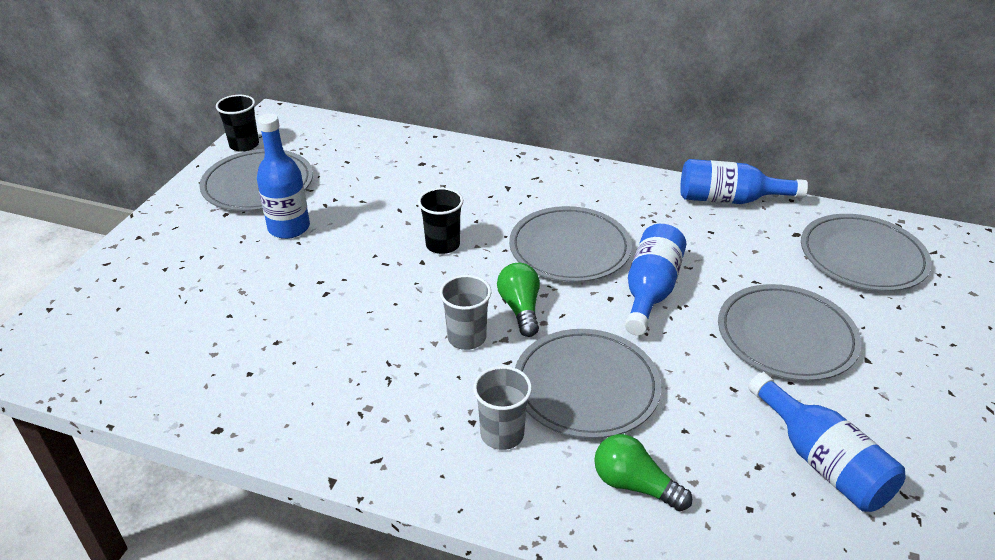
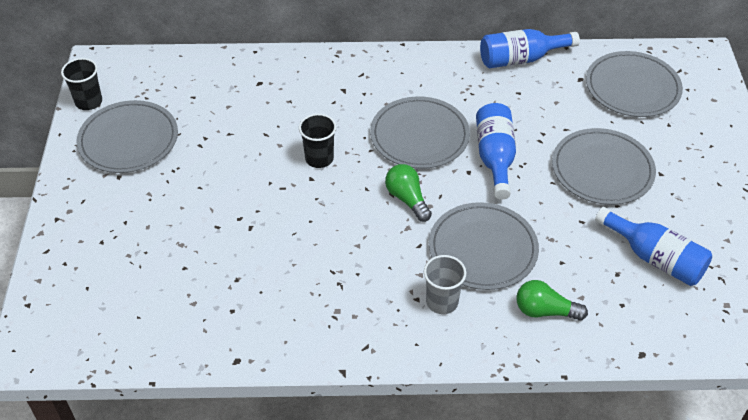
camera: 20 degrees left, 10 degrees up
(289, 228) = (183, 176): blue bottle -> none
(466, 338) = (379, 234): grey cup -> none

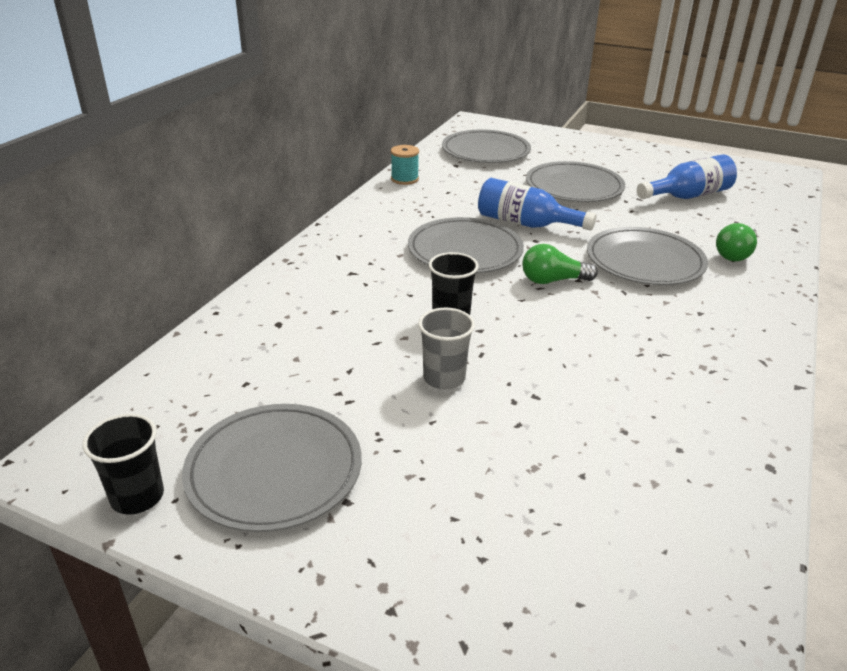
camera: 65 degrees left, 15 degrees down
(442, 302) = (709, 300): grey cup -> grey cup (444, 378)
(521, 59) = (404, 179): blue bottle -> turquoise spool

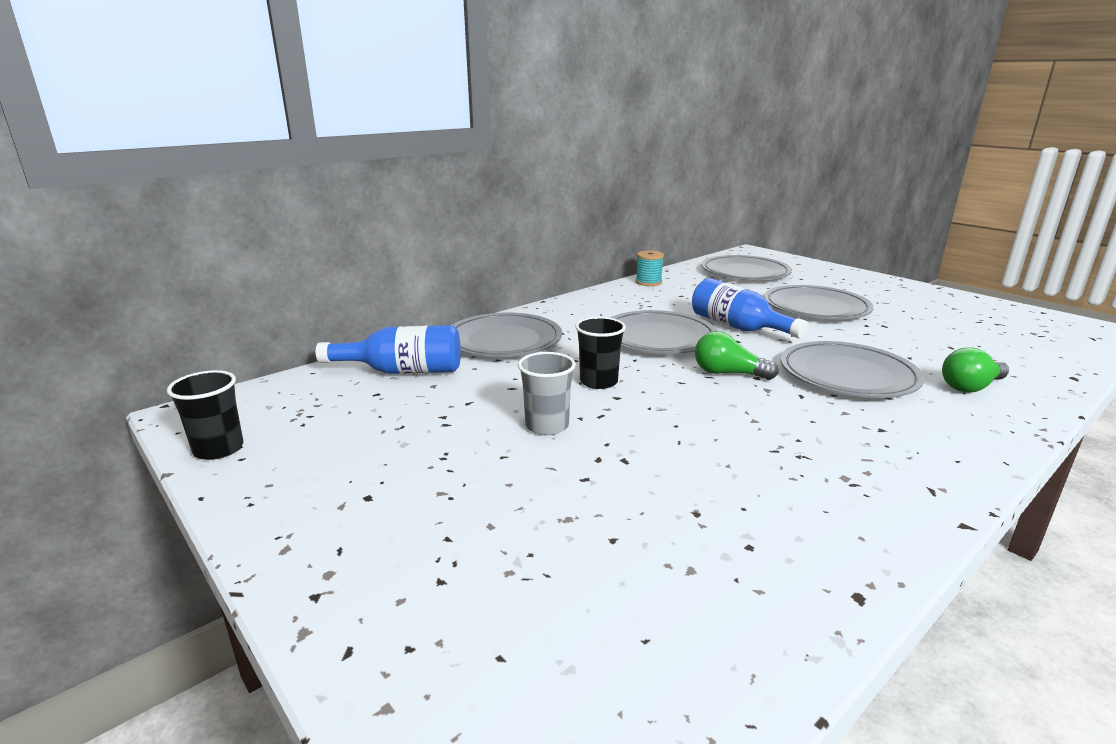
camera: 25 degrees right, 10 degrees down
(274, 470) = (334, 458): grey plate -> grey plate (504, 340)
(688, 196) = (947, 331): blue bottle -> blue bottle (402, 371)

